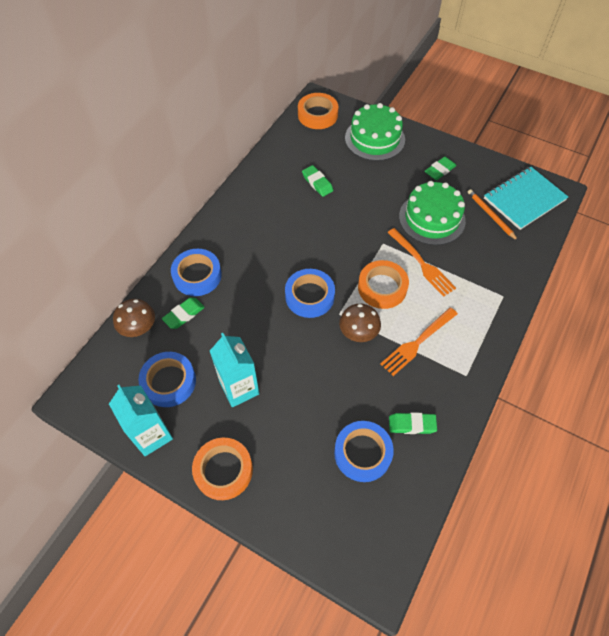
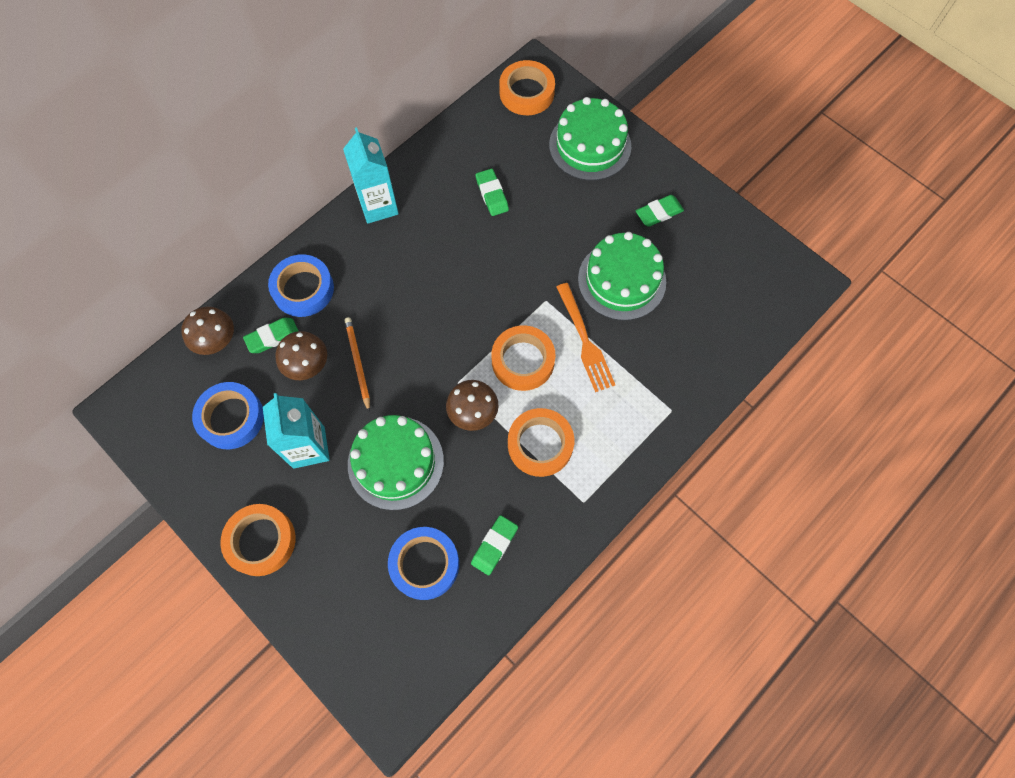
camera: 15 degrees right, 10 degrees up
(152, 435) = (194, 478): turquoise carton -> turquoise carton (378, 206)
(217, 328) = (306, 364): none -> brown mushroom
(309, 296) = (429, 350): blue tape -> none
(312, 382) = (395, 462): none -> green cake
(412, 424) = (494, 545): green eraser -> green eraser turned 75 degrees counterclockwise
(417, 342) = (540, 444): orange fork -> orange tape
(490, 215) = (701, 294): orange pencil -> orange pencil (358, 363)
(524, 199) = (756, 281): turquoise notebook -> none

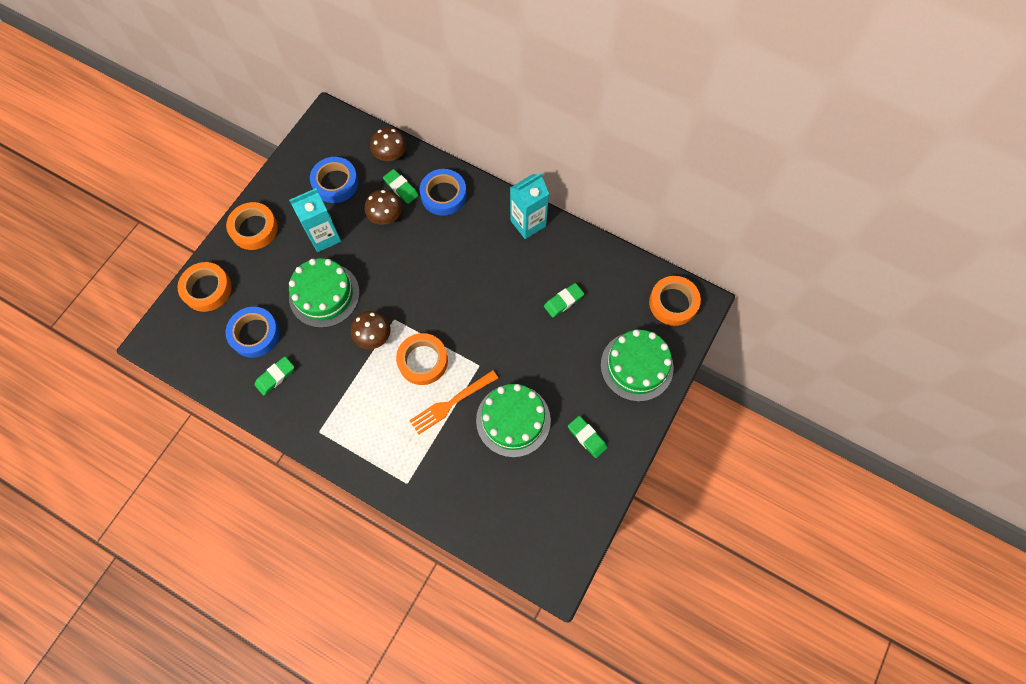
camera: 75 degrees right, 0 degrees up
(358, 363) = (394, 248): orange pencil -> none
(494, 545) = (275, 377): green eraser -> green eraser turned 60 degrees counterclockwise
(540, 444) = (357, 390): orange tape -> orange tape (207, 289)

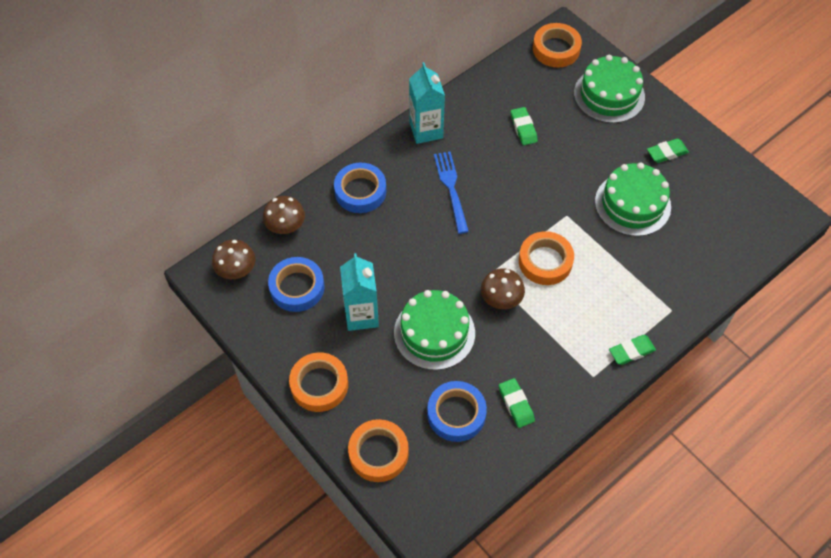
camera: 70 degrees left, 10 degrees down
(385, 216) = (361, 250): brown mushroom -> brown mushroom (236, 269)
(401, 188) = (333, 227): green eraser -> green eraser (631, 351)
(451, 403) = (599, 249): orange fork -> none
(472, 263) = (451, 189): none -> blue fork

